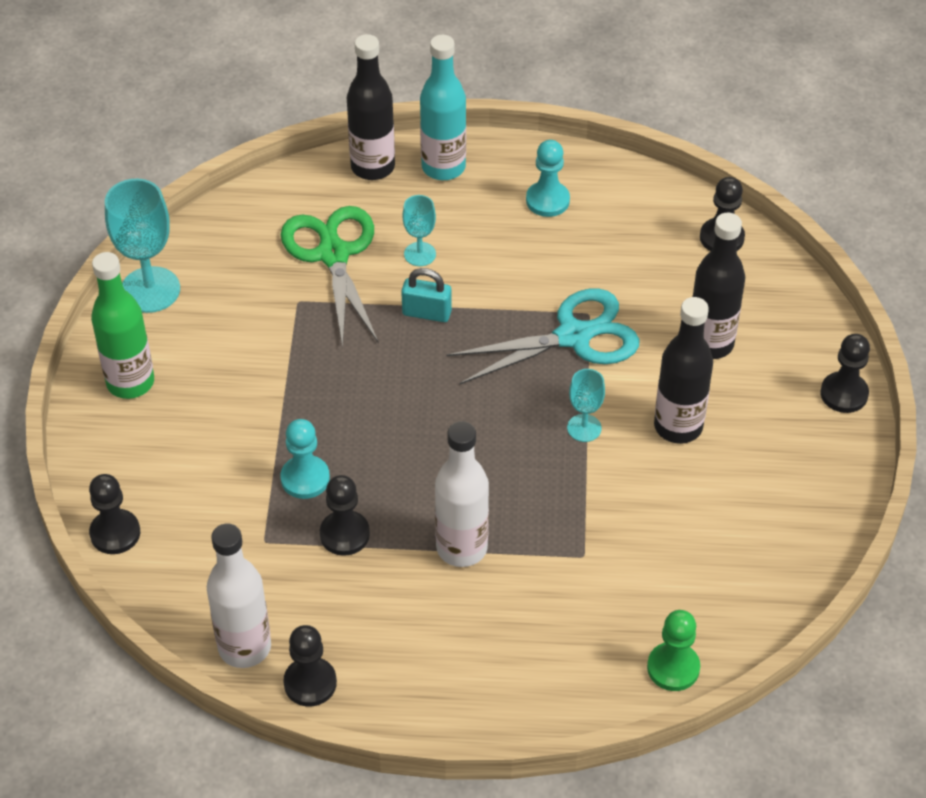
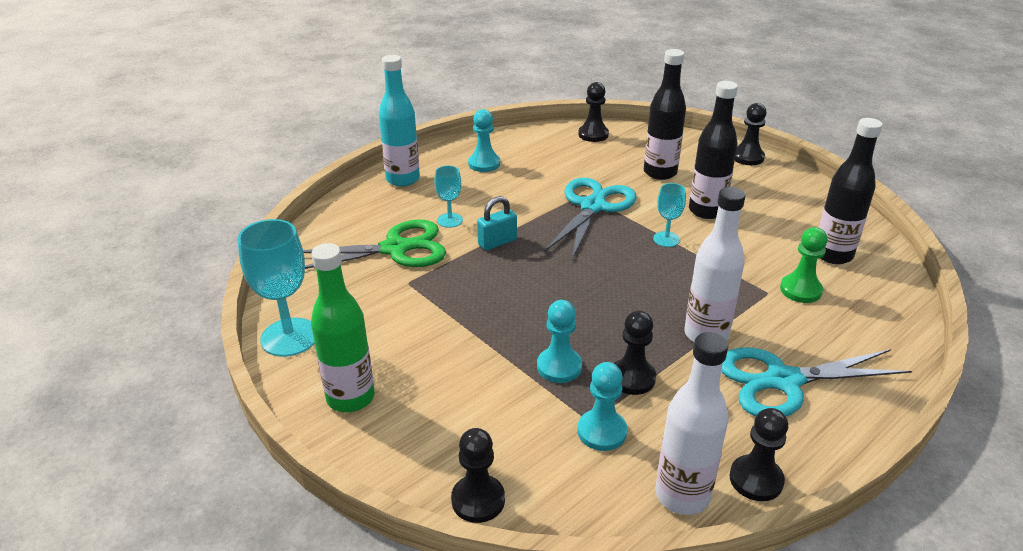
camera: 45 degrees left, 15 degrees down
(260, 556) = (602, 432): none -> turquoise pawn
(333, 254) = (395, 249): green scissors -> green scissors turned 135 degrees clockwise
(373, 167) = (359, 199): black bottle -> black bottle (832, 255)
(455, 637) = (783, 381): none -> turquoise scissors
(673, 668) = (897, 309): green pawn -> green pawn (800, 290)

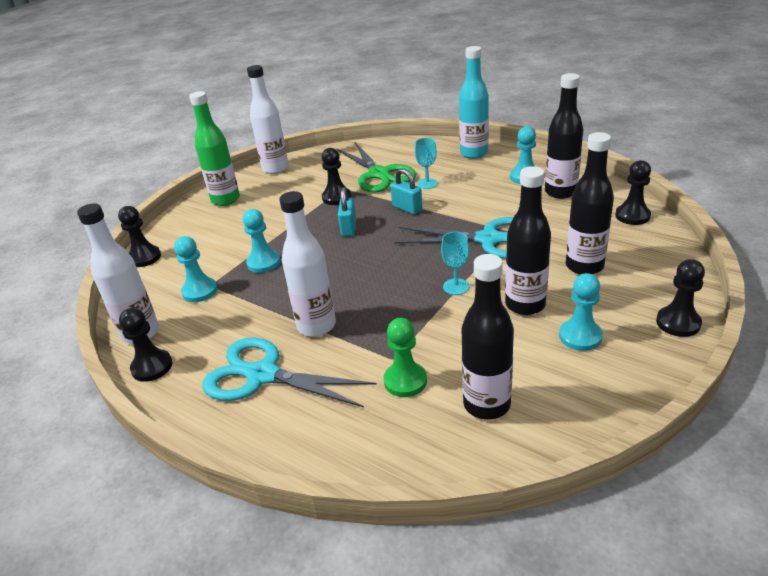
camera: 80 degrees right, 0 degrees up
(289, 337) = (275, 168): turquoise goblet -> white bottle
(515, 289) = (348, 228): none -> turquoise padlock
(529, 154) = (560, 192): none -> black bottle
(632, 378) = (256, 296): black pawn -> black pawn (336, 197)
(755, 197) = (580, 336): none -> turquoise pawn
(783, 381) = (262, 375): turquoise scissors -> turquoise scissors turned 45 degrees counterclockwise

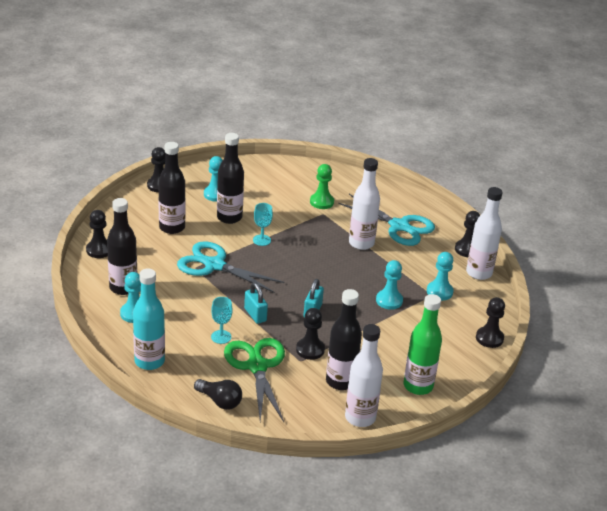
camera: 170 degrees left, 0 degrees up
(395, 148) = (220, 401): none -> black light bulb
(486, 404) = (287, 182): black bottle -> black bottle (340, 381)

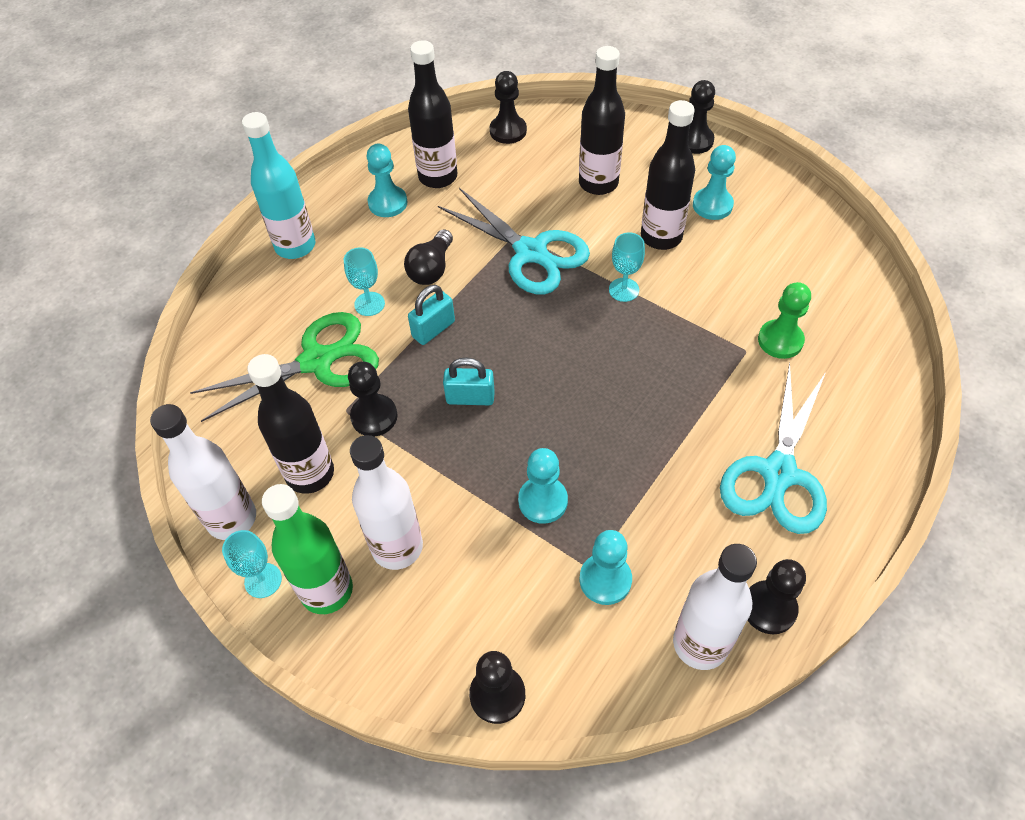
camera: 80 degrees right, 20 degrees up
(214, 265) = (531, 252): turquoise scissors -> turquoise scissors turned 120 degrees clockwise
(220, 401) = (234, 339): black light bulb -> black light bulb (431, 269)
(361, 243) = (690, 424): white bottle -> white bottle (397, 547)
(404, 410) = (263, 580): none -> turquoise goblet

